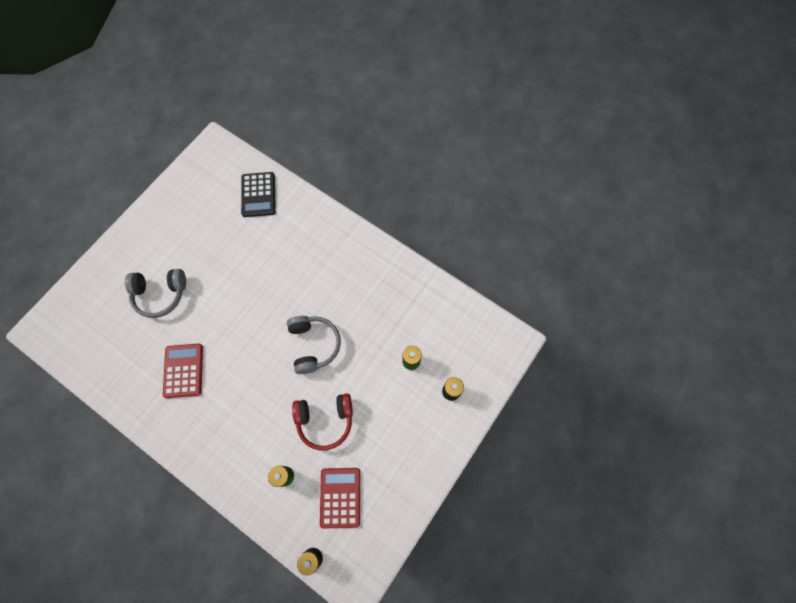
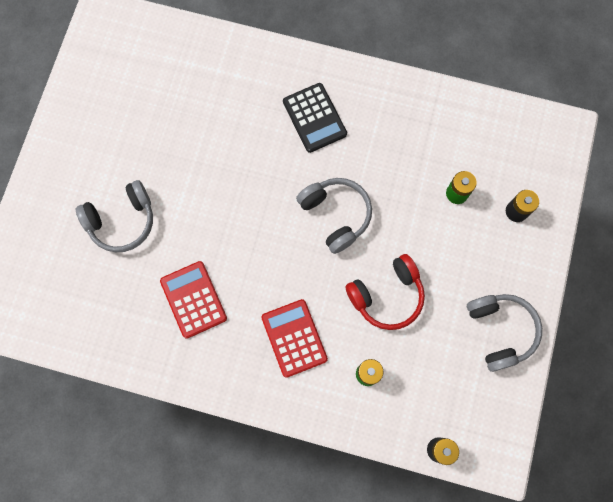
camera: 20 degrees left, 5 degrees up
(258, 195) = (187, 59): black calculator -> black calculator (314, 118)
(340, 497) = (441, 373): red calculator -> red calculator (294, 338)
(399, 481) = (500, 331): none -> grey headphones

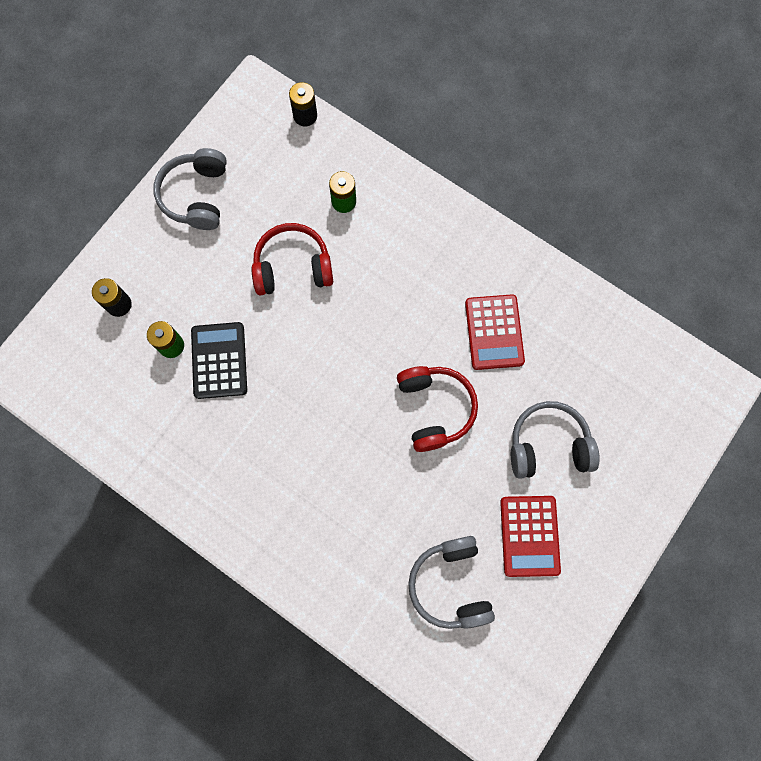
camera: 160 degrees left, 0 degrees up
(223, 218) = (434, 409): none -> red headphones
(294, 338) = (403, 259): red calculator -> red calculator (529, 536)
(314, 118) = (289, 490): black calculator -> black calculator (219, 360)
(335, 215) = (311, 368): grey headphones -> grey headphones (451, 584)

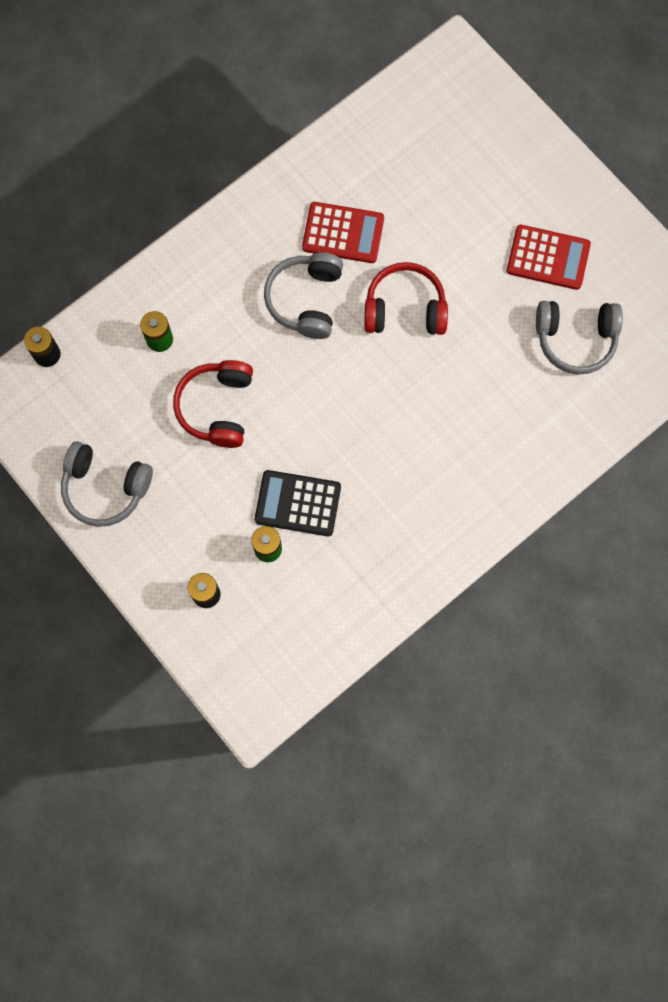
camera: 75 degrees left, 0 degrees up
(548, 445) = (468, 216): grey headphones -> grey headphones (306, 300)

